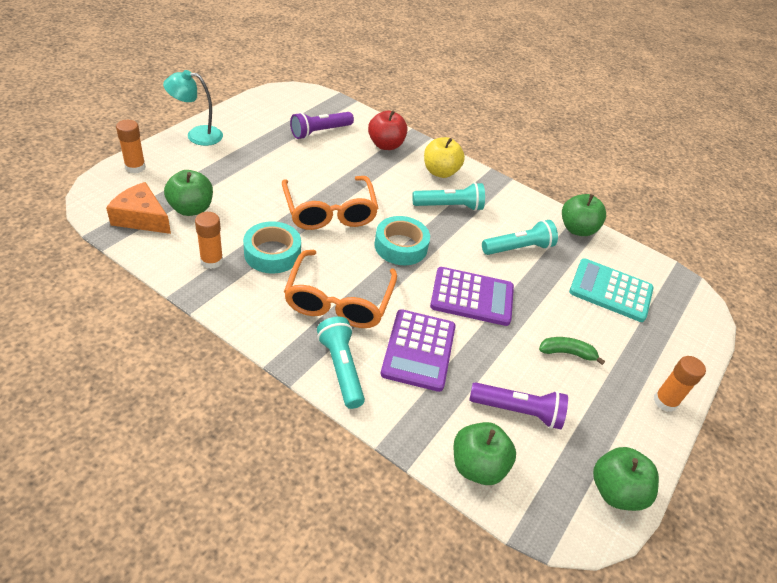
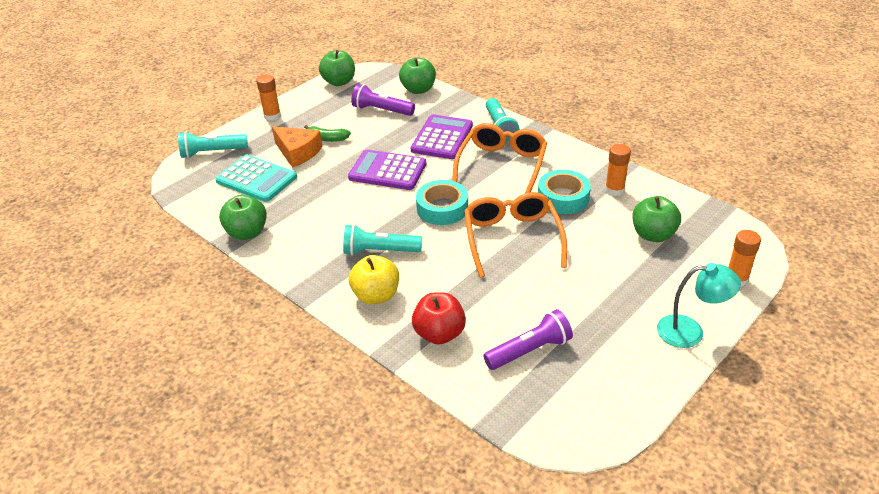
camera: 165 degrees left, 5 degrees down
(141, 218) = (695, 223): orange cheese -> orange cheese (298, 152)
(518, 248) = (324, 211): turquoise flashlight -> turquoise flashlight (212, 152)

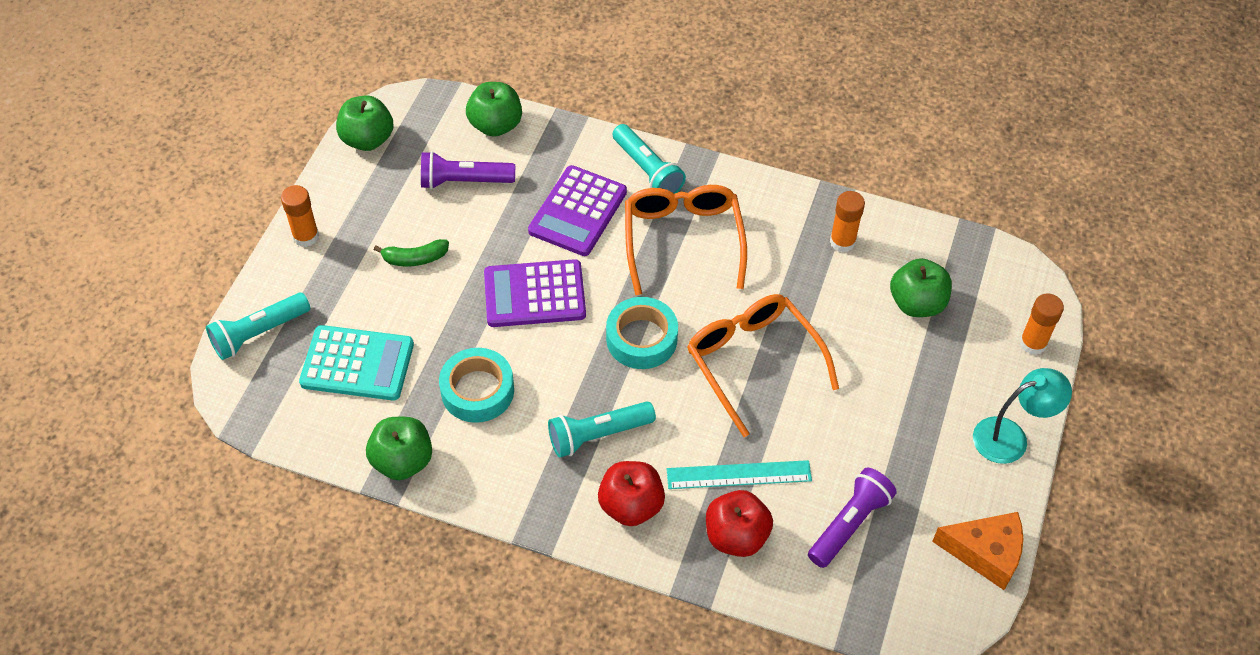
camera: 25 degrees left, 15 degrees up
(298, 152) = (387, 297): orange cheese -> orange cheese (985, 553)
(376, 295) = (631, 506): yellow apple -> red apple
(442, 138) = (578, 211): purple calculator -> purple calculator turned 150 degrees counterclockwise
(463, 298) = (739, 474): none -> turquoise ruler
(563, 198) = (785, 274): turquoise tape -> turquoise tape (477, 391)

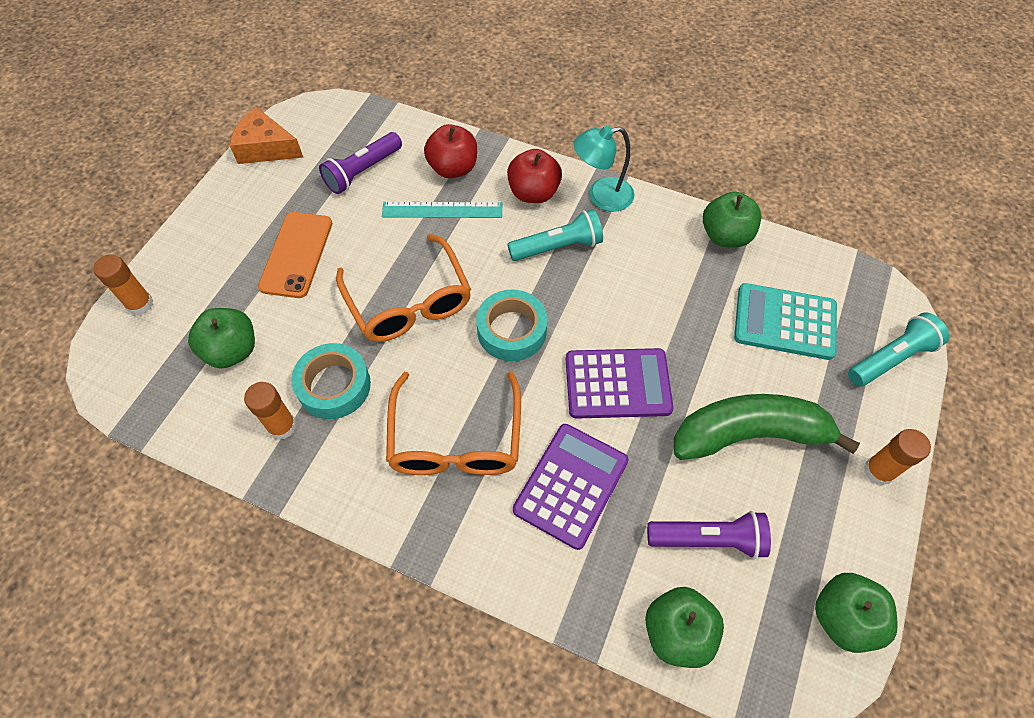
camera: 175 degrees left, 5 degrees up
(415, 258) = (749, 434): green banana -> green banana, size x2.19
(477, 391) = (667, 290): turquoise tape -> turquoise tape (334, 386)
(647, 170) = (484, 541): turquoise flashlight -> none
(891, 408) = (296, 254): none -> orange phone
(1010, 437) = (204, 225): turquoise lamp -> turquoise lamp (601, 196)

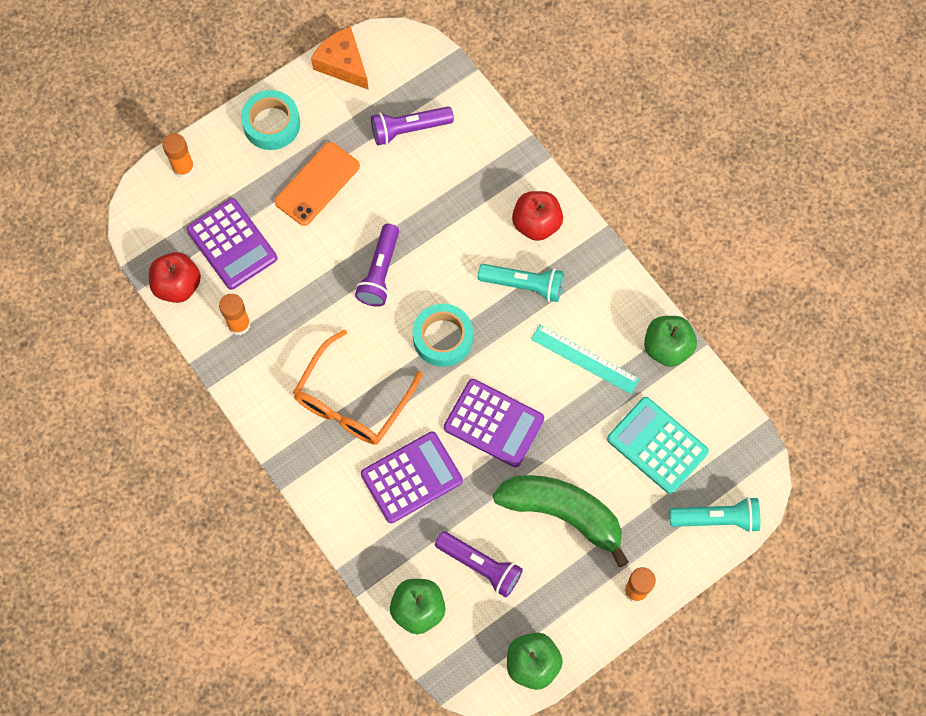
camera: 30 degrees right, 10 degrees up
(232, 350) = (232, 244): green apple -> purple calculator
(334, 386) = (290, 312): turquoise tape -> turquoise tape (271, 124)
(409, 302) = (380, 272): orange glasses -> purple flashlight
(442, 210) = (452, 202): turquoise ruler -> turquoise ruler (584, 359)
(453, 168) = (484, 165): red apple -> red apple (178, 286)
(601, 196) = (590, 257): turquoise lamp -> none

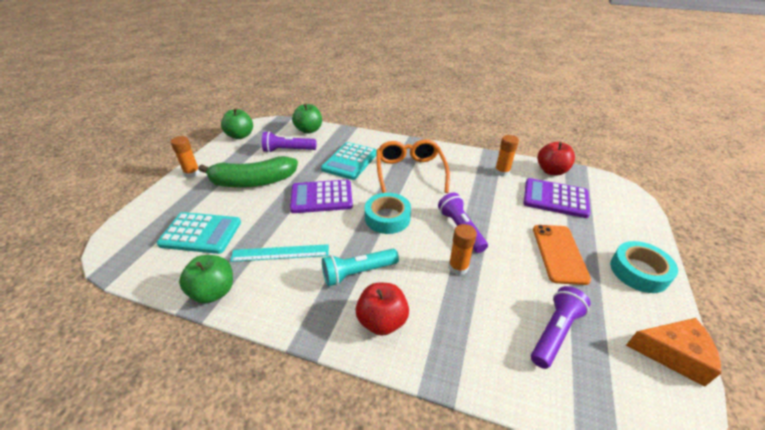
camera: 145 degrees right, 30 degrees down
(183, 168) = (636, 217): orange glue stick -> orange glue stick (458, 267)
(411, 477) = (350, 161): purple calculator -> turquoise calculator
(716, 519) = (143, 218): turquoise flashlight -> none

